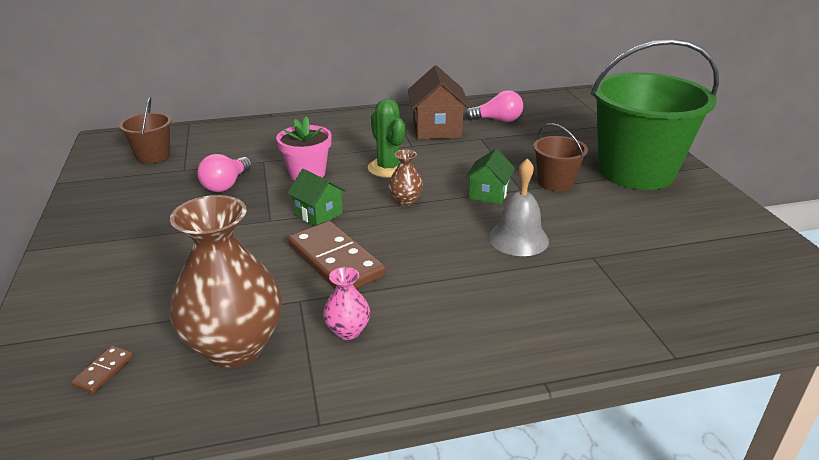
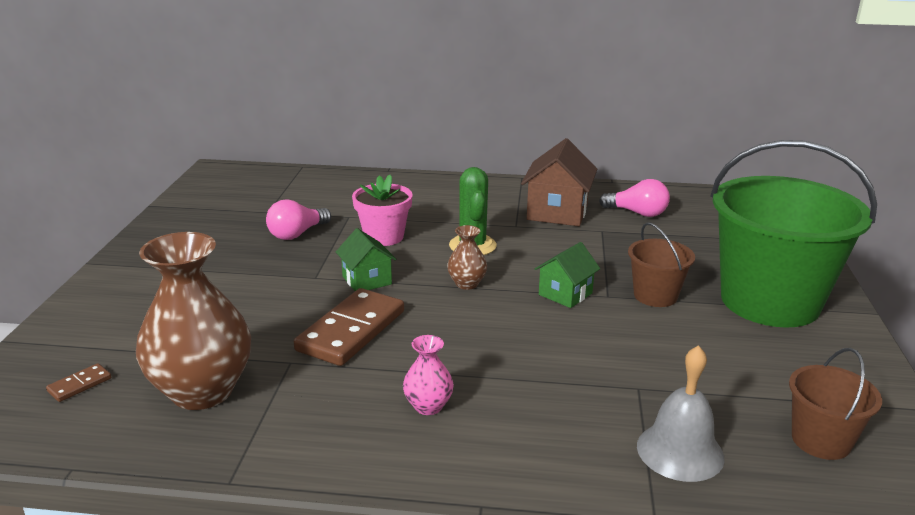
camera: 20 degrees right, 5 degrees down
(153, 156) = (248, 193): brown bucket -> brown bucket (821, 440)
(335, 261) = (351, 331): brown domino -> brown domino turned 45 degrees clockwise
(348, 331) = (316, 402): pink vase -> pink vase (428, 406)
(518, 238) = (564, 349): grey bell -> grey bell (680, 451)

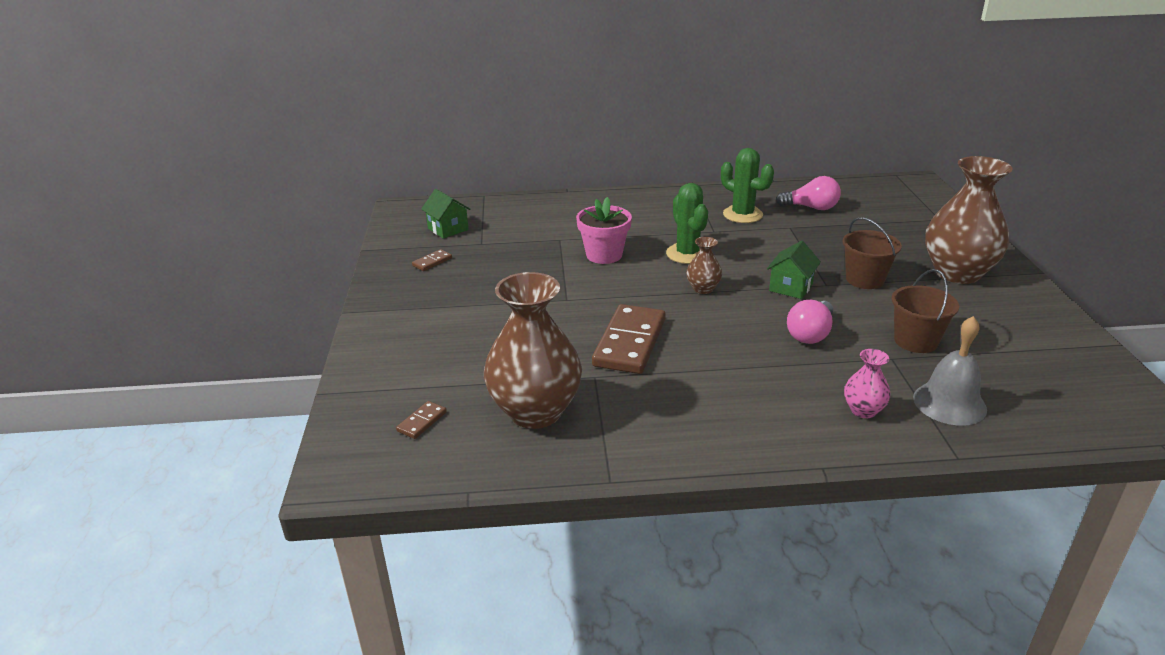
camera: 10 degrees left, 5 degrees up
(207, 224) = (432, 262): none -> brown domino
(297, 234) = (523, 261): pink light bulb -> pink light bulb (810, 334)
(367, 280) = (614, 296): green house -> green house (448, 229)
(428, 406) = (734, 396): pink vase -> pink vase (863, 410)
(557, 212) = (742, 215): brown house -> green cactus
(770, 301) = (957, 273): green bucket -> brown vase
(821, 440) = (1048, 379): brown bucket -> brown bucket (915, 341)

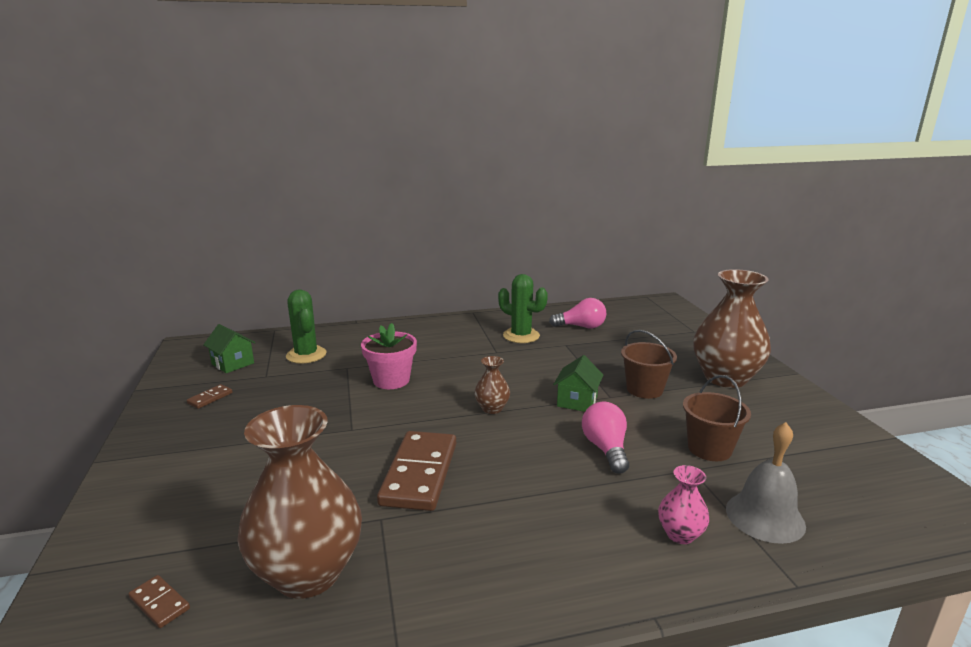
camera: 10 degrees left, 10 degrees down
(422, 422) = (160, 603): brown domino -> brown domino turned 75 degrees counterclockwise
(687, 254) = (473, 375): green cactus -> green cactus (306, 355)
(810, 334) = (606, 449): pink light bulb -> pink light bulb turned 150 degrees clockwise

